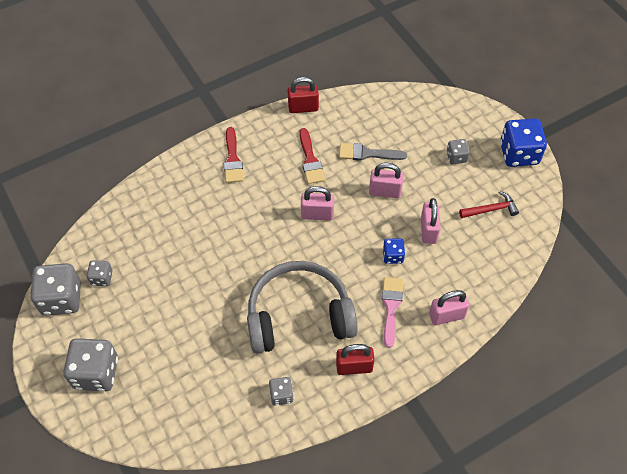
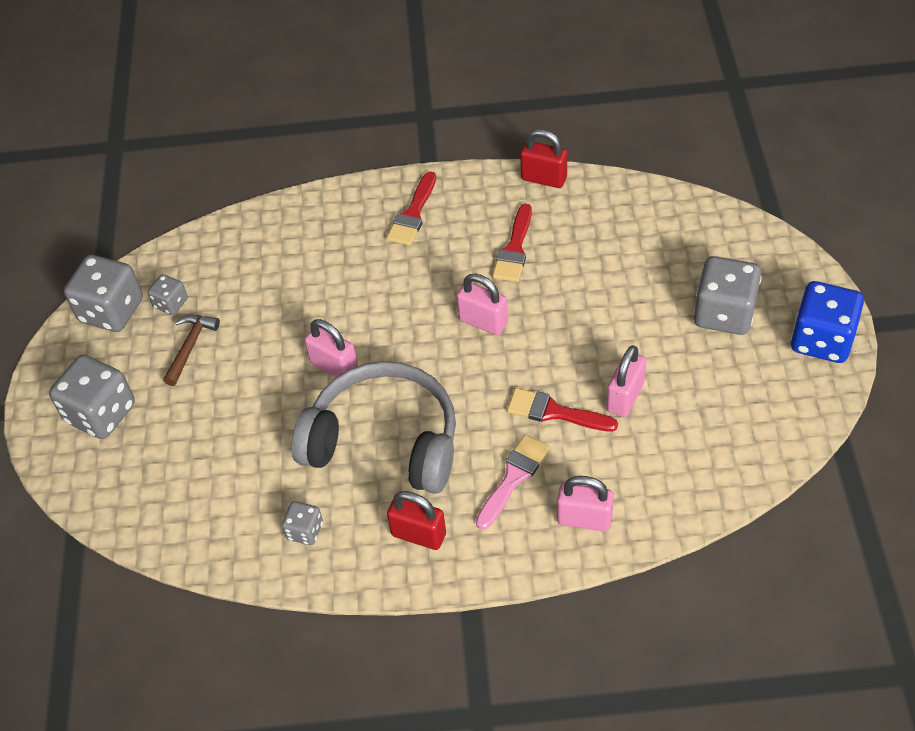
camera: 30 degrees right, 5 degrees down
(133, 303) = (190, 347): none -> brown hammer
(367, 153) = (598, 266): grey brush -> none
(385, 191) = (593, 324): pink padlock -> pink padlock (334, 367)
(392, 256) = (555, 412): blue dice -> red brush
(456, 157) = (724, 313): grey dice -> grey dice, size x1.93
(491, 209) = (733, 401): red hammer -> none

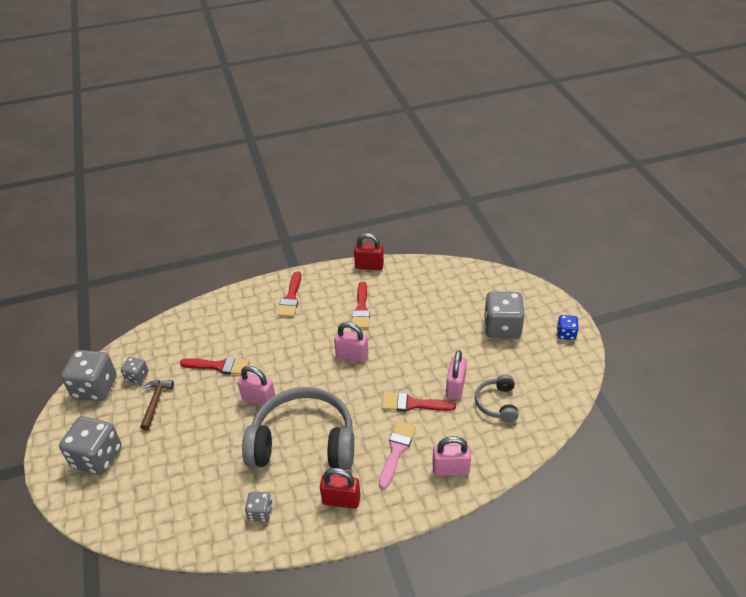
camera: 15 degrees left, 10 degrees down
(288, 306) = (219, 366): none -> red brush
(681, 433) = (497, 403): none -> grey headphones
(821, 340) = (566, 334): blue dice -> blue dice, size x0.52

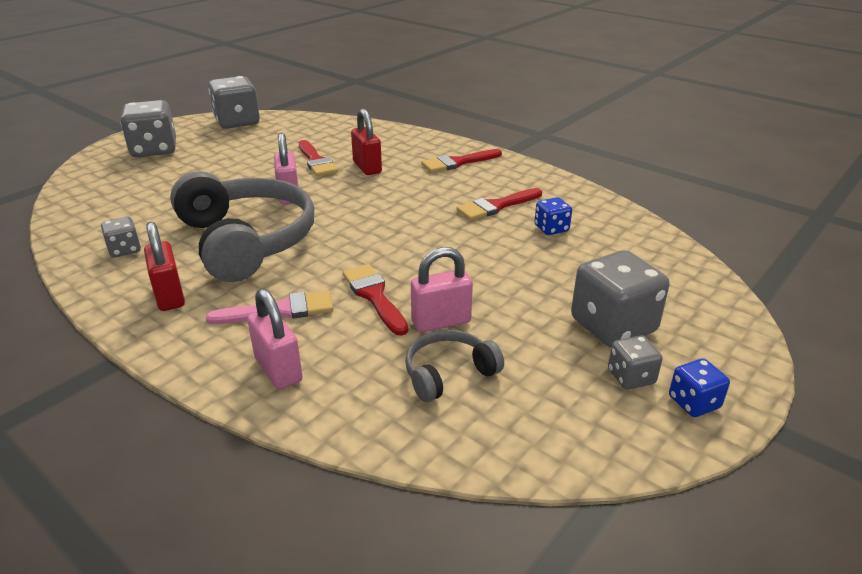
camera: 55 degrees right, 10 degrees down
(137, 376) = (266, 132): grey dice -> grey dice (631, 377)
(155, 402) = (240, 150): brown hammer -> none
(352, 355) = (412, 226): pink padlock -> none
(369, 266) = (575, 187): red padlock -> red padlock (367, 167)
(404, 300) = (551, 229): none -> blue dice

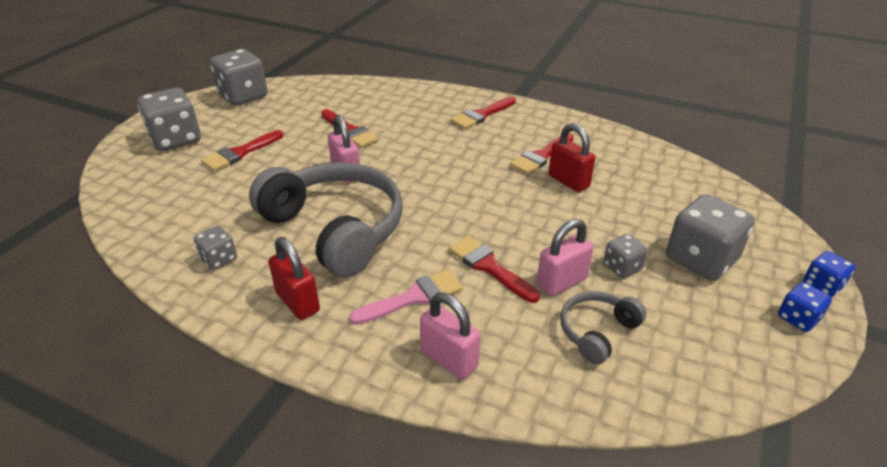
camera: 15 degrees left, 5 degrees up
(203, 167) = (240, 153): none -> red brush
(367, 167) = (402, 131): red padlock -> red padlock (568, 181)
(551, 229) = (600, 172): blue dice -> blue dice (822, 285)
(631, 377) = (740, 305): grey dice -> grey dice (622, 267)

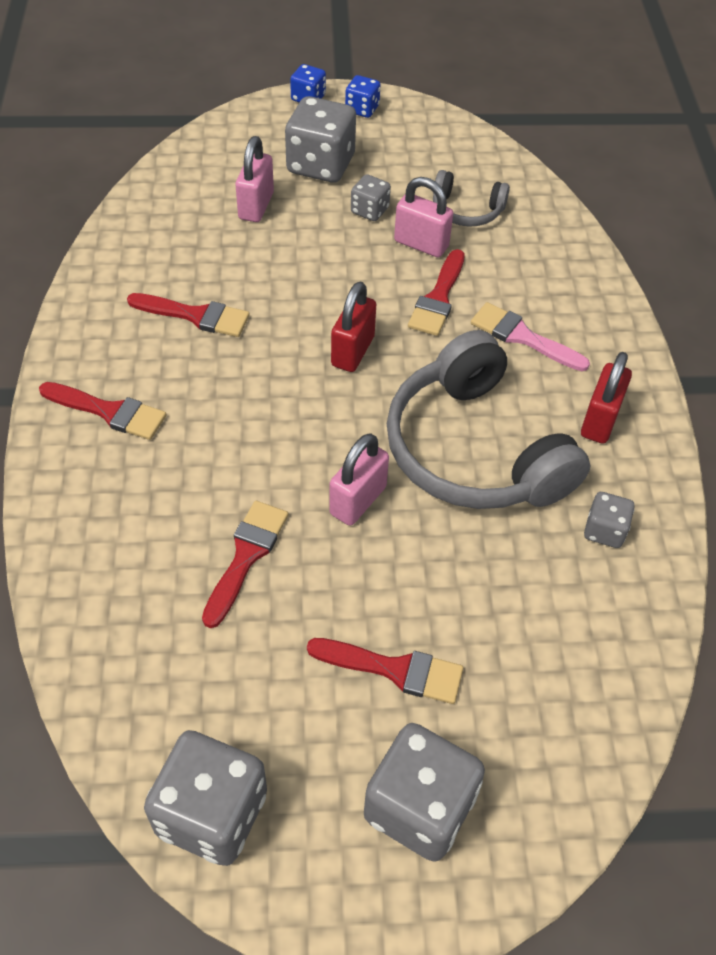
camera: 120 degrees left, 15 degrees up
(335, 229) = (475, 450): grey headphones -> grey headphones turned 45 degrees counterclockwise
(449, 359) = (570, 287): pink padlock -> pink padlock (256, 206)
(568, 181) = (240, 278): red padlock -> red padlock (352, 351)

